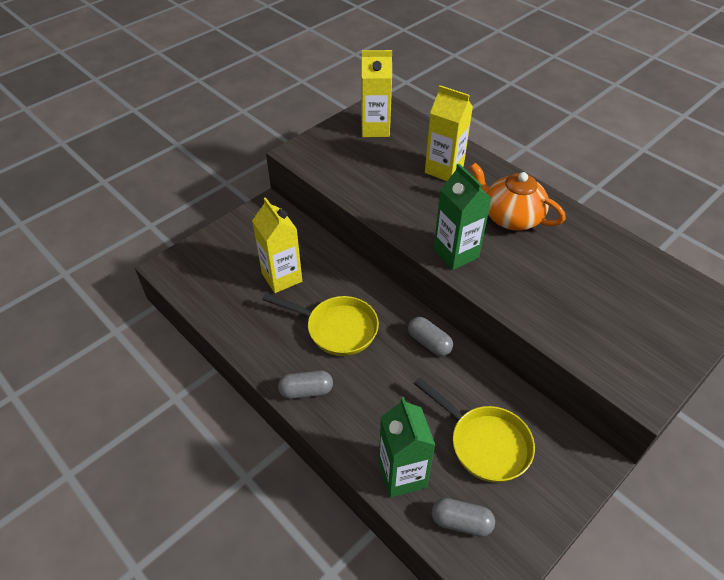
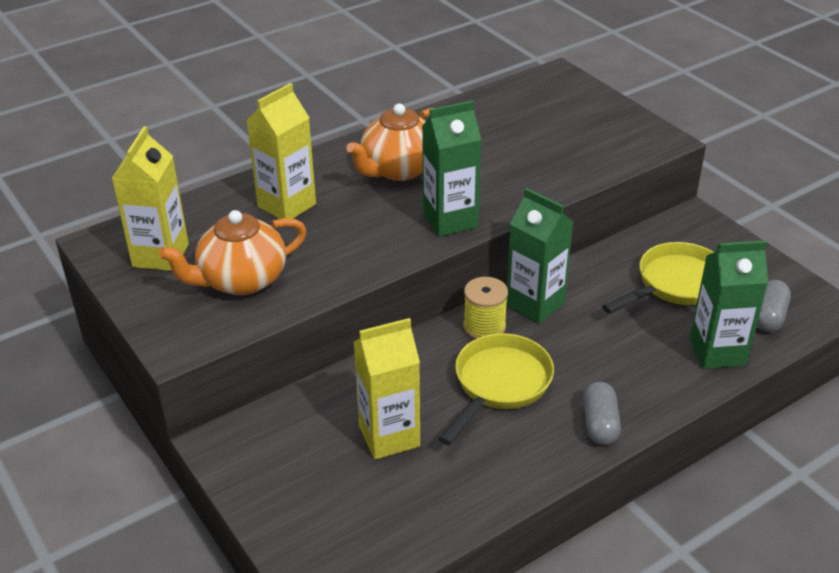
camera: 80 degrees left, 10 degrees down
(360, 165) = (241, 280): none -> orange teapot
(395, 314) = (484, 327): none -> yellow spool
(429, 343) = (535, 304): grey capsule -> green carton

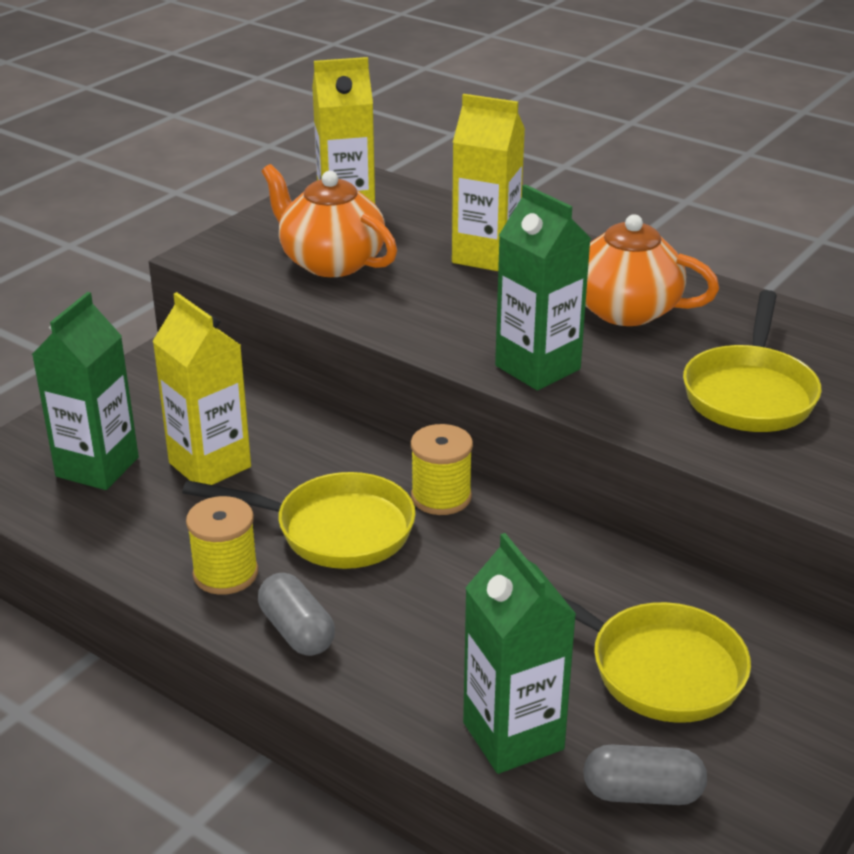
camera: 70 degrees right, 5 degrees down
(520, 152) = (750, 393): none -> yellow pan
(526, 449) = (225, 573): none -> yellow spool
(535, 304) = (514, 532): green carton -> green carton (97, 467)
(600, 424) = (297, 631): grey capsule -> grey capsule turned 75 degrees clockwise

